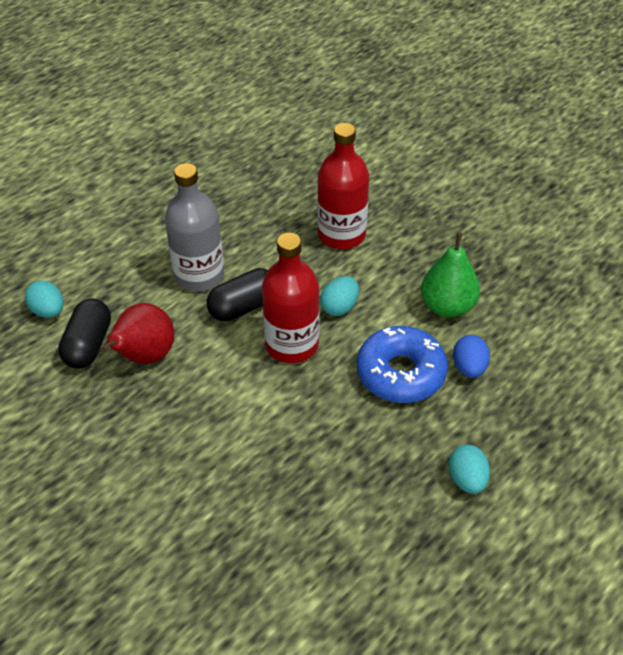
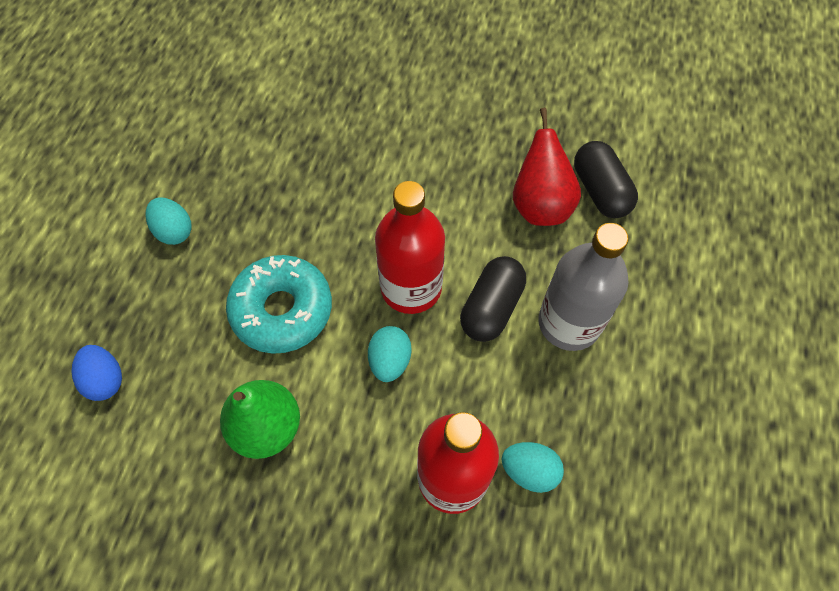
camera: 150 degrees right, 15 degrees up
(48, 311) = (672, 205): turquoise egg -> turquoise egg (529, 471)
(400, 373) = (282, 310): blue donut -> turquoise donut
(469, 368) = (212, 353): blue egg -> blue egg (105, 380)

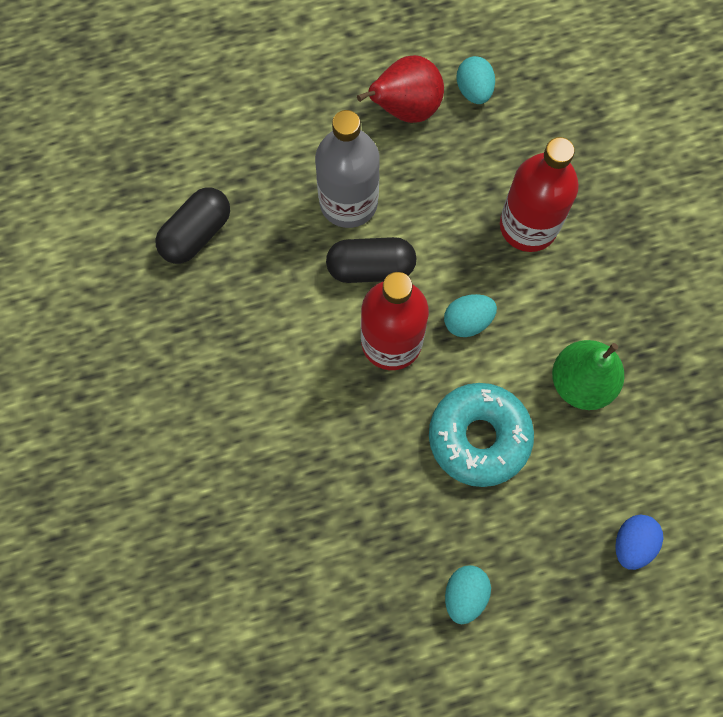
camera: 120 degrees left, 10 degrees up
(529, 471) = (488, 177): turquoise egg -> turquoise egg (474, 90)
(540, 205) = (242, 277): red pear -> red pear (405, 109)

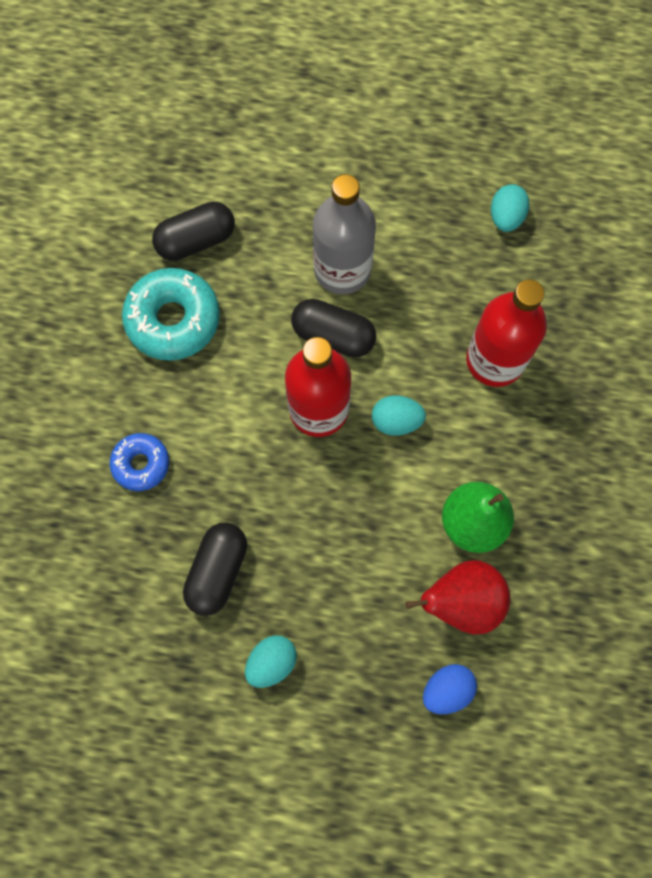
camera: 25 degrees right, 0 degrees up
(250, 468) = (141, 464): none -> blue donut
(373, 535) = (218, 571): none -> black capsule
(405, 109) = (434, 208): red pear -> red pear (461, 601)
(479, 437) = (354, 529): turquoise donut -> turquoise donut (173, 320)

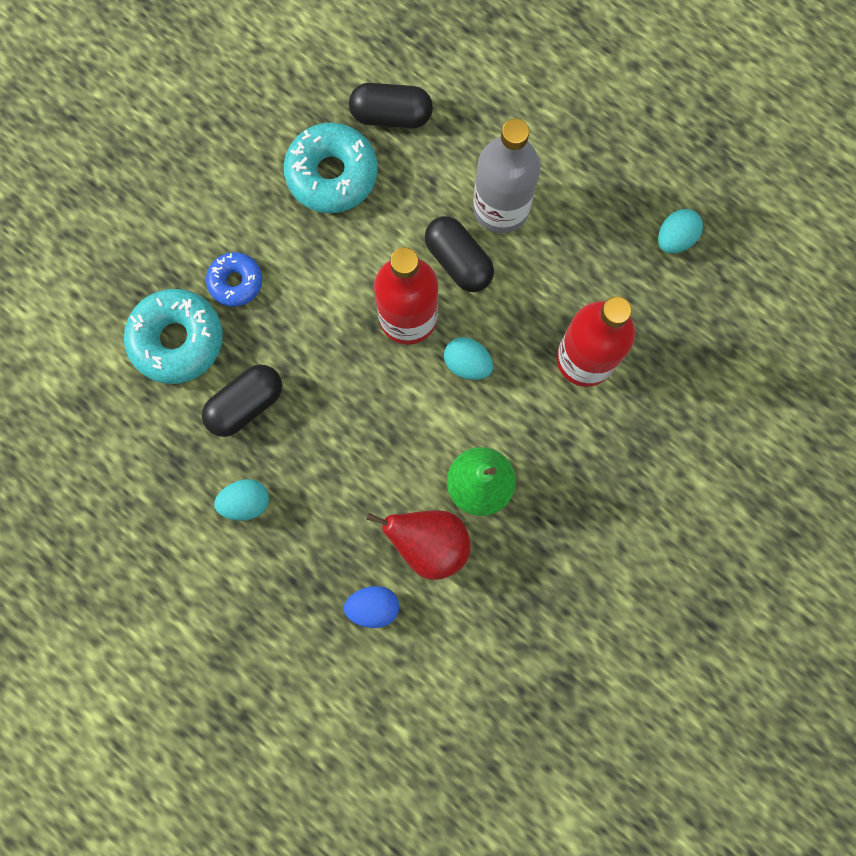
camera: 30 degrees right, 5 degrees up
(117, 548) = (177, 340): none -> turquoise donut

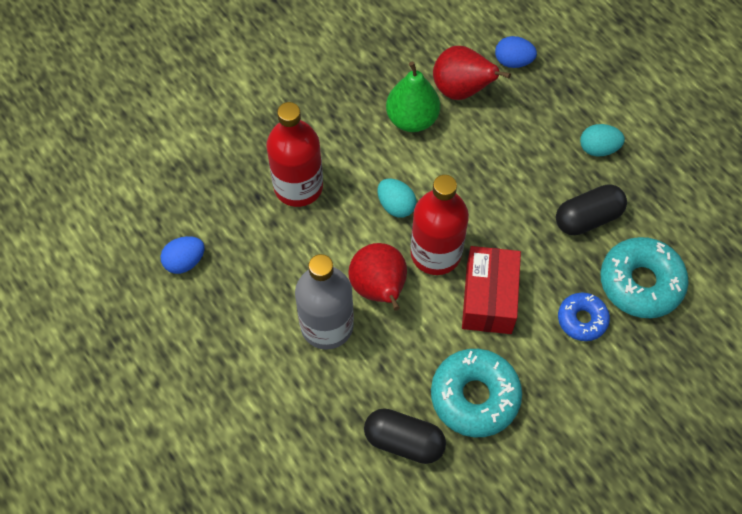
camera: 165 degrees left, 15 degrees down
(339, 280) = (488, 298): none -> red box
(458, 261) = (379, 289): black capsule -> red pear
(674, 239) = (185, 261): turquoise egg -> blue egg

